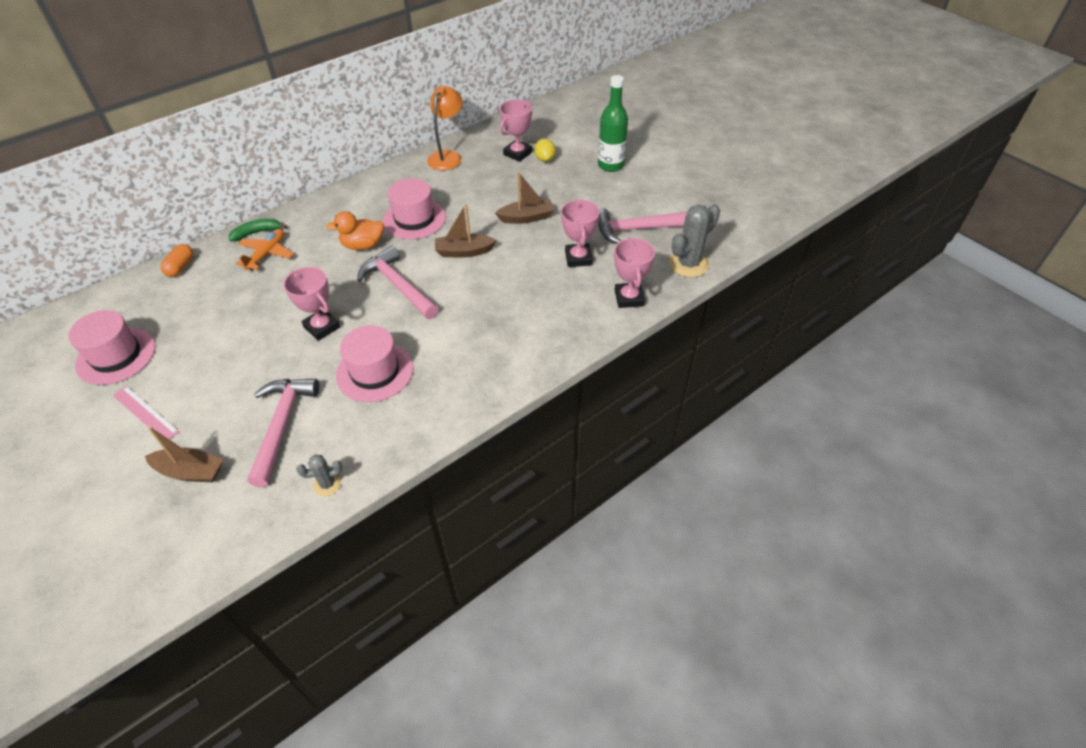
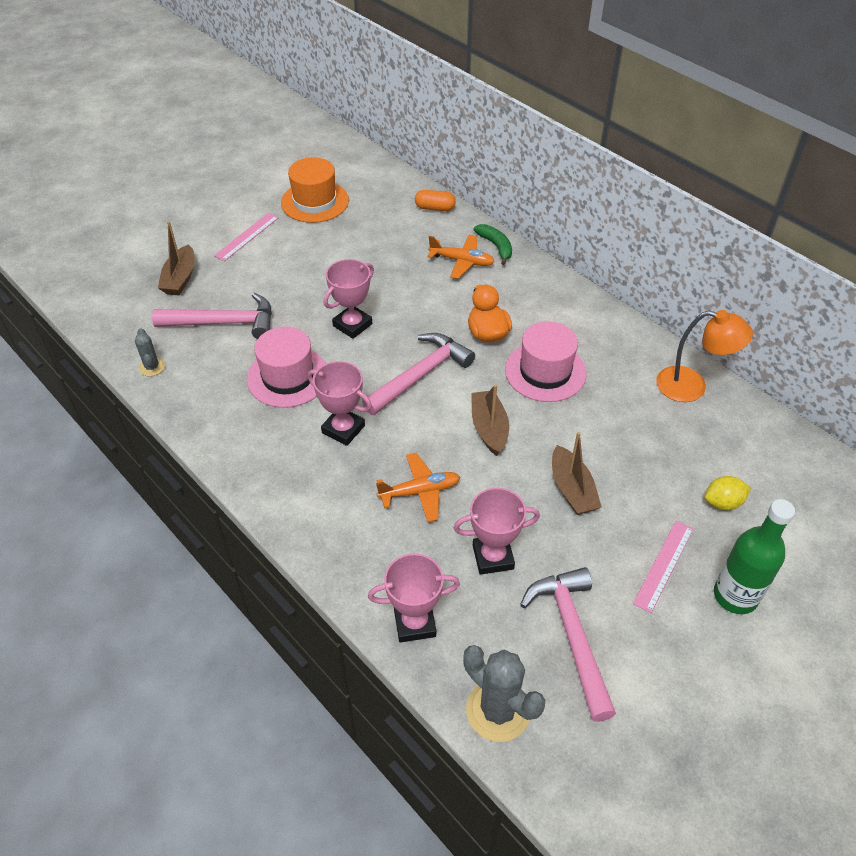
camera: 85 degrees right, 0 degrees up
(116, 356) = (315, 202): pink hat -> orange hat
(517, 153) = (726, 466): pink trophy -> pink trophy (343, 429)
(518, 291) = (420, 491): none -> orange plane
(588, 188) = (663, 565): none -> pink ruler

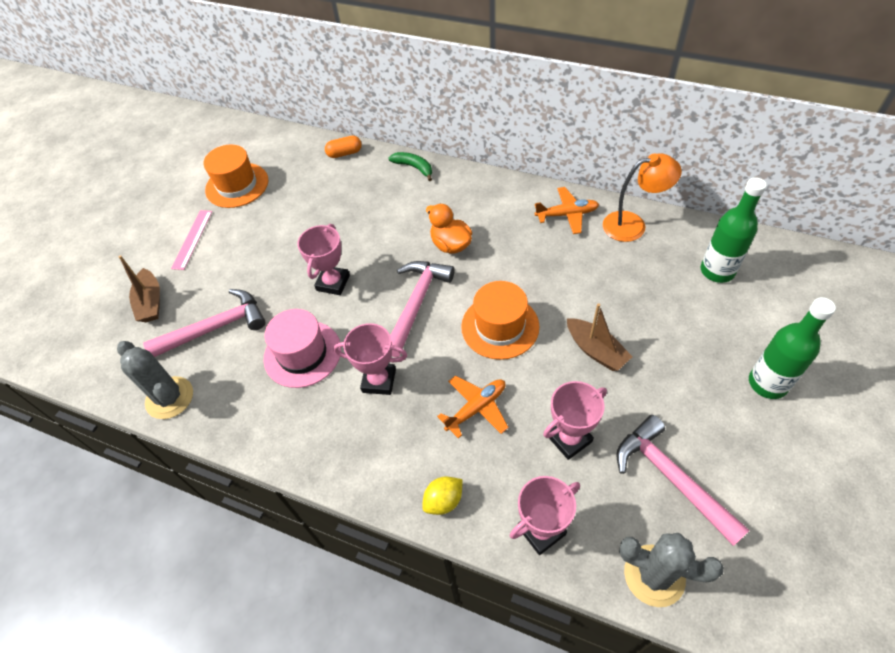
camera: 20 degrees left, 5 degrees up
(152, 367) = (169, 398): grey cactus -> grey cactus, size x1.86
(462, 261) = (393, 191): orange plane -> orange plane (567, 214)
(489, 428) = (500, 326): brown boat -> orange hat
(545, 371) = (515, 258): pink hat -> none
(663, 565) = (701, 383): pink ruler -> none
(722, 502) = (712, 310): yellow lemon -> yellow lemon (443, 501)
(755, 467) = (717, 271): none -> green bottle

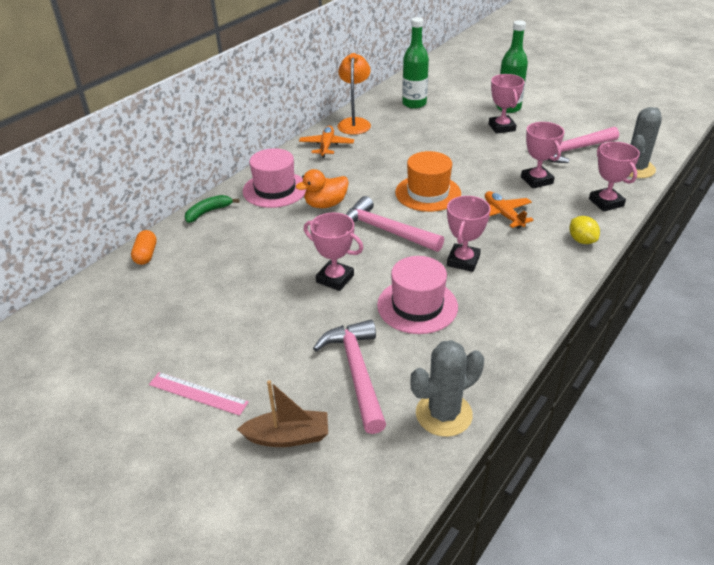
camera: 80 degrees left, 15 degrees down
(237, 185) = (127, 347): orange hat -> none
(465, 199) = (275, 189): none -> pink hat
(596, 350) = (465, 158): brown boat -> none
(700, 382) = (502, 127): none -> pink trophy

